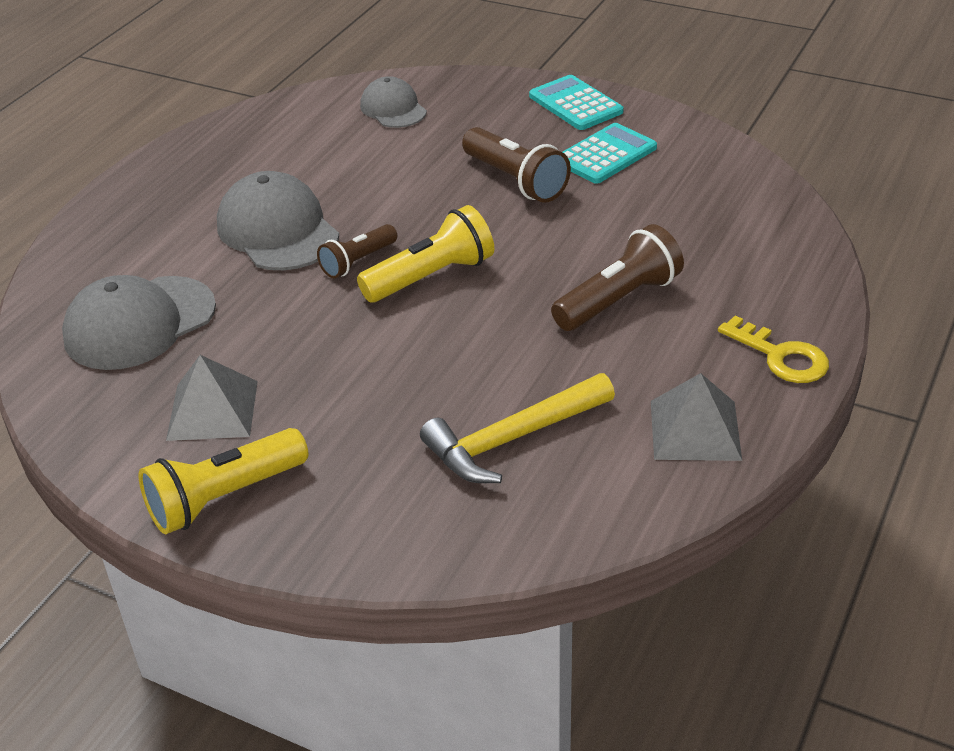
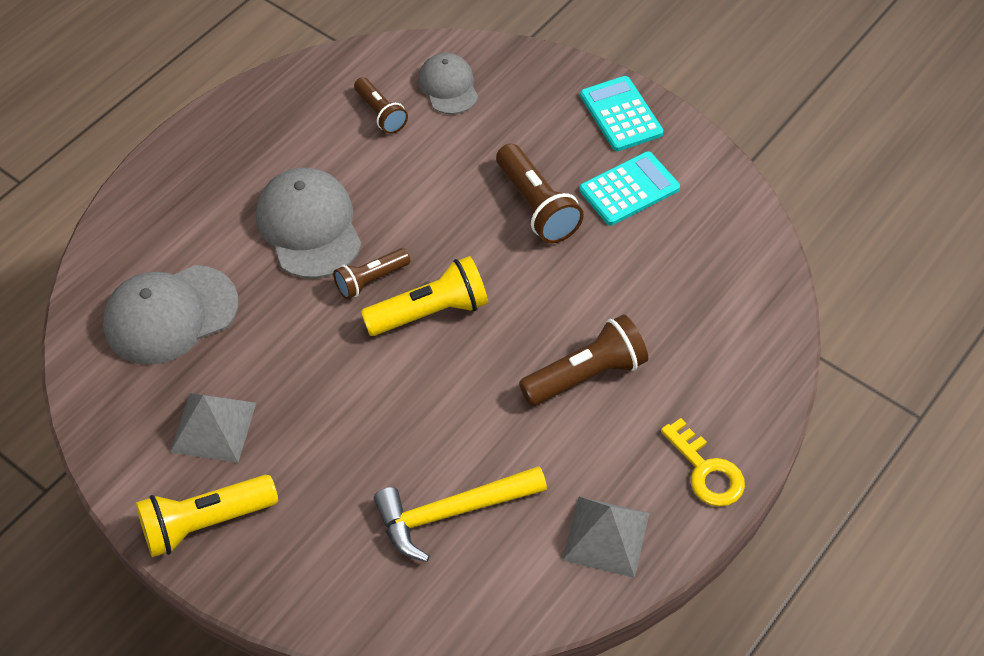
camera: 10 degrees right, 15 degrees up
(329, 137) = (380, 113): none -> brown flashlight

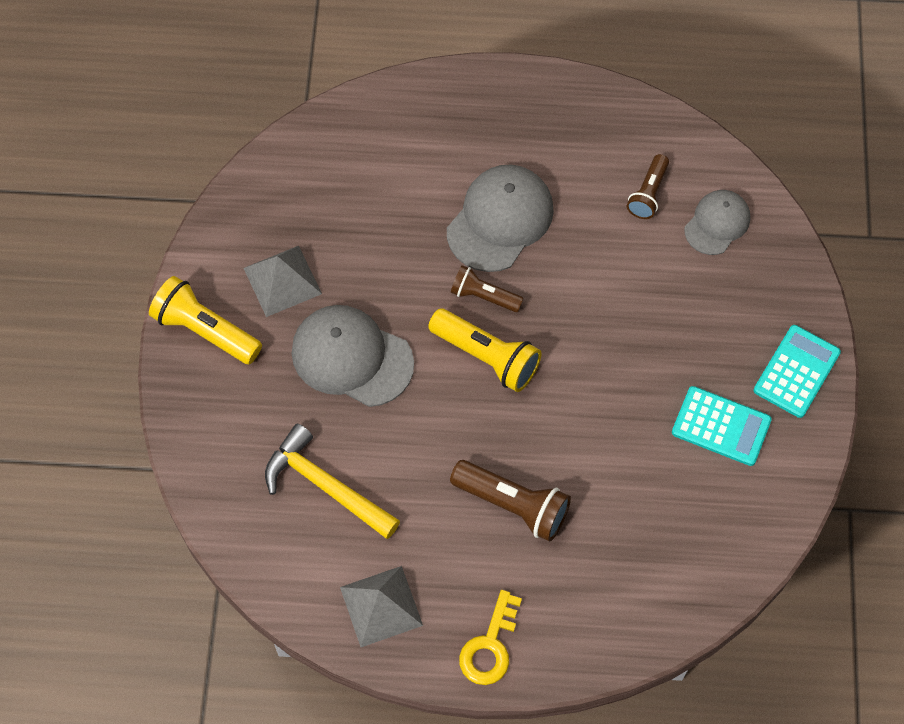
camera: 55 degrees right, 10 degrees up
(170, 315) = (352, 185): grey cap -> grey cap (352, 357)
(536, 206) = (647, 367): brown flashlight -> none

